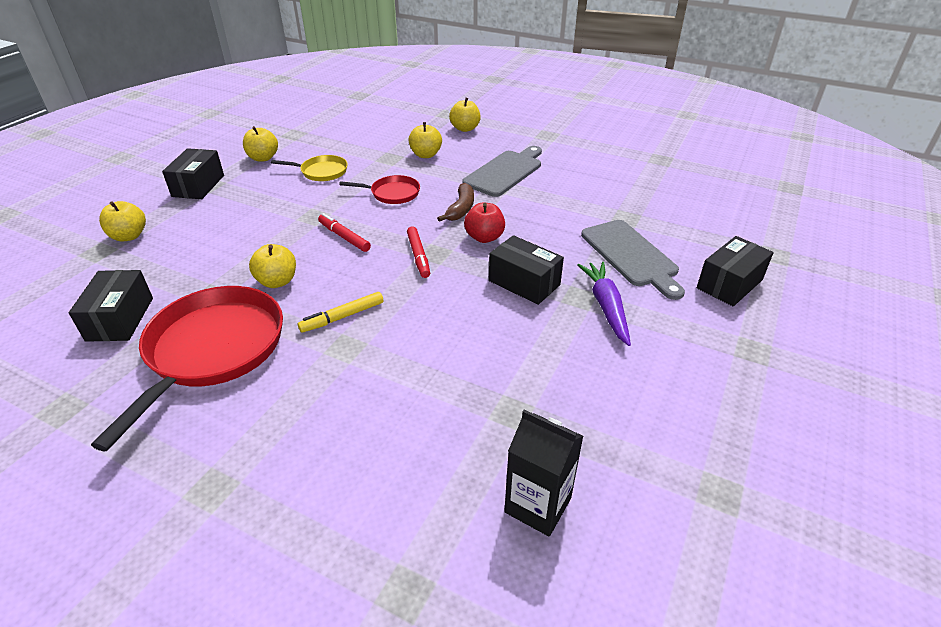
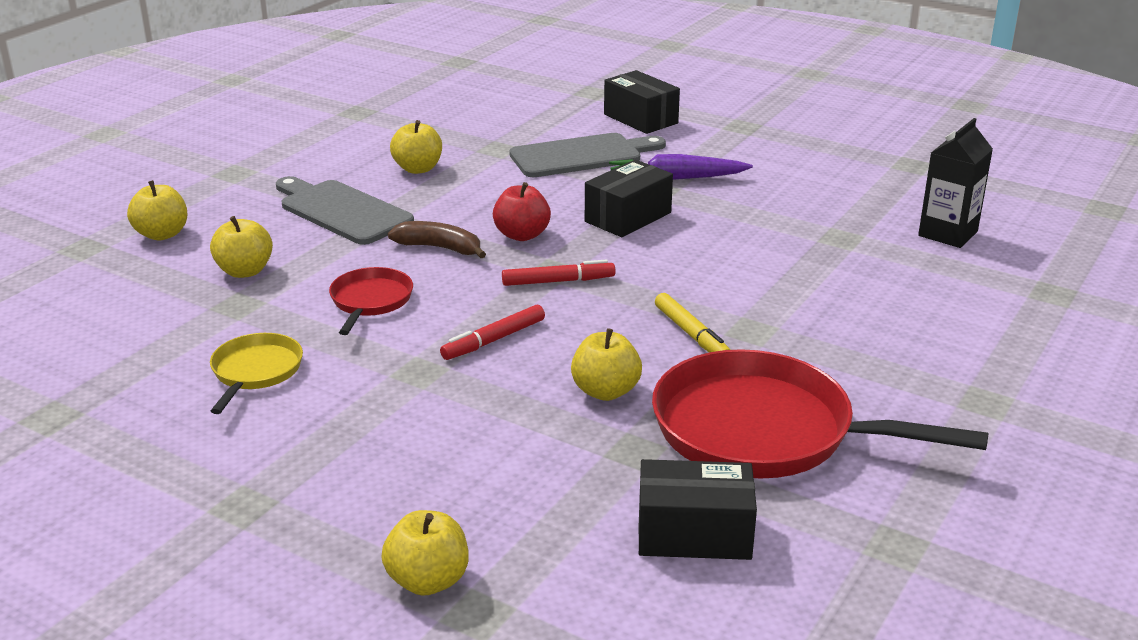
camera: 85 degrees left, 10 degrees down
(198, 186) = (242, 520): black box -> none
(263, 158) = (151, 446): yellow apple -> yellow apple (418, 169)

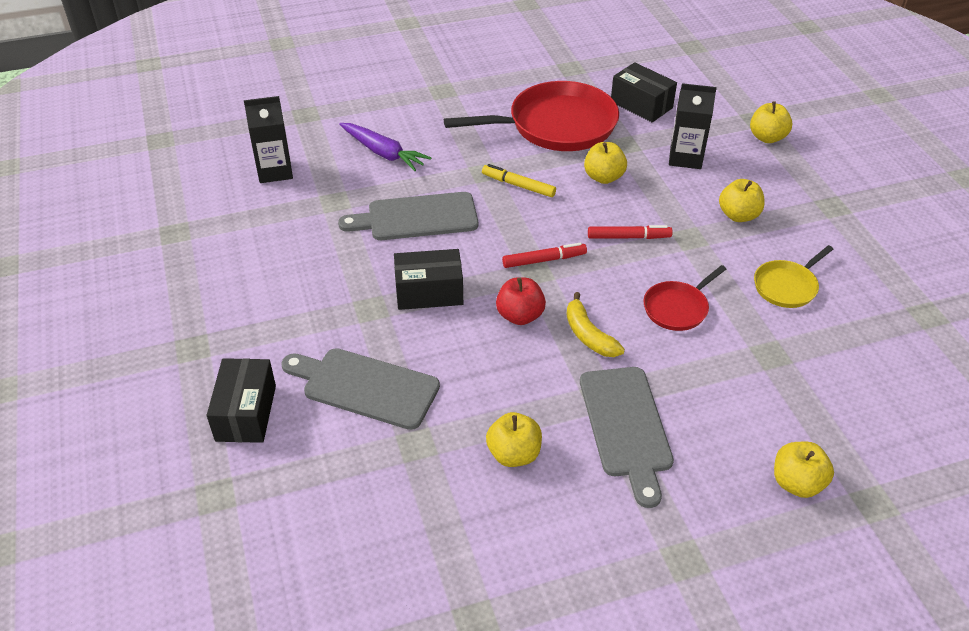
camera: 140 degrees left, 15 degrees up
(245, 271) = (748, 389): yellow apple -> yellow apple (738, 215)
(439, 248) = (588, 335): brown banana -> yellow banana
(527, 474) = (685, 158): none -> black carton
(558, 281) = (544, 260): red marker -> red marker turned 135 degrees clockwise
(677, 179) = (340, 312): purple carrot -> purple carrot (383, 153)
(691, 334) = (518, 185): yellow marker -> yellow marker turned 75 degrees counterclockwise
(740, 259) = (416, 217): none -> grey cutting board
(762, 430) = (556, 125): red pan -> red pan turned 75 degrees counterclockwise

